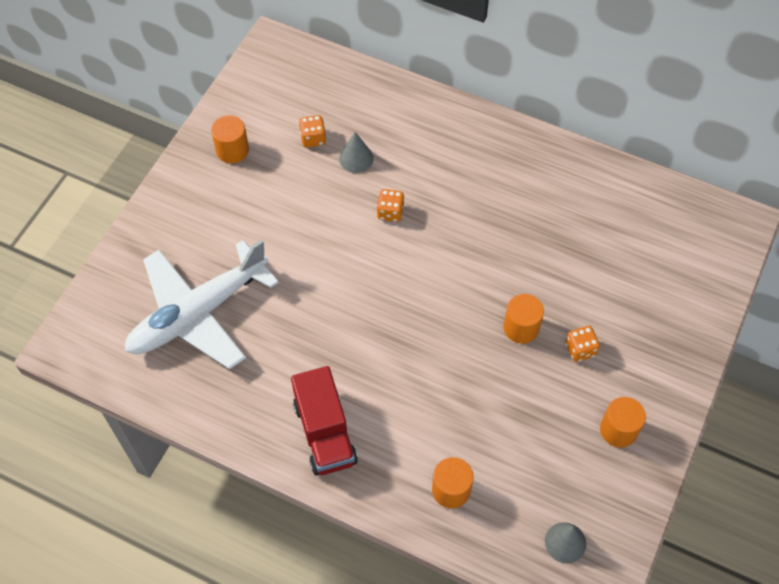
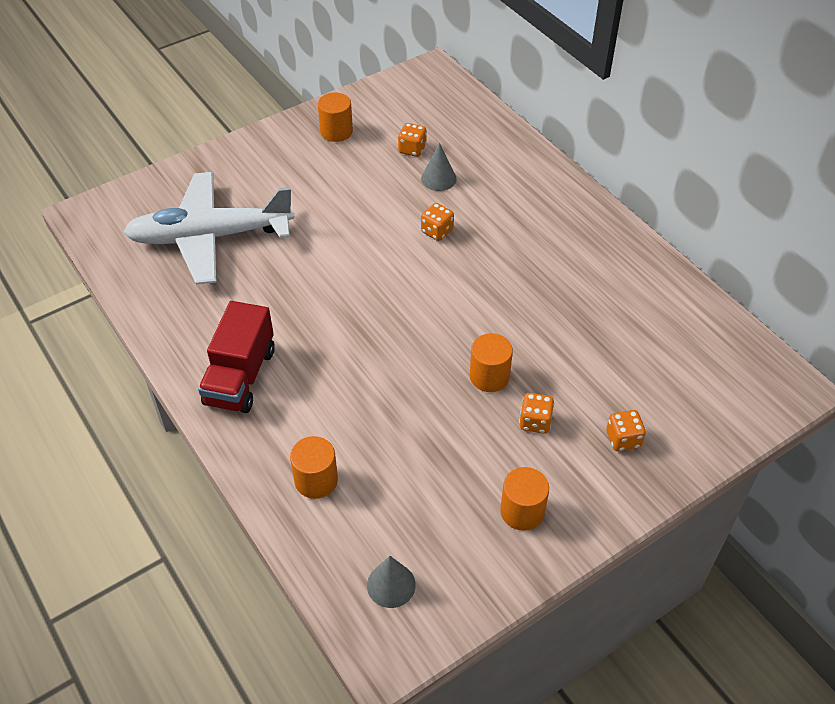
camera: 30 degrees right, 10 degrees down
(651, 330) = (623, 439): none -> orange dice

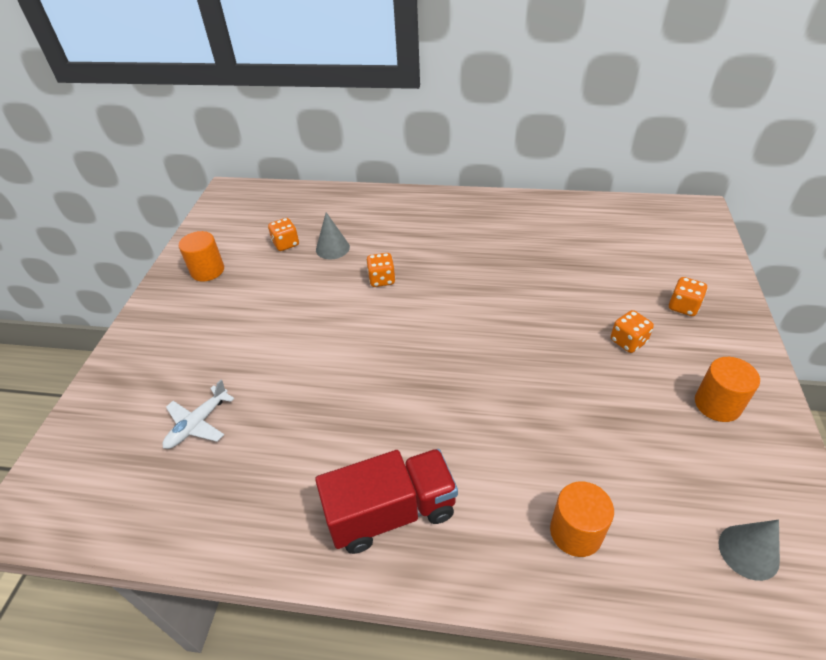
camera: 45 degrees left, 5 degrees down
(210, 237) = (198, 424): white plane -> white plane, size x0.41
(240, 377) = (391, 512): red truck -> red truck turned 75 degrees counterclockwise
(489, 376) = (558, 339): orange cylinder -> none

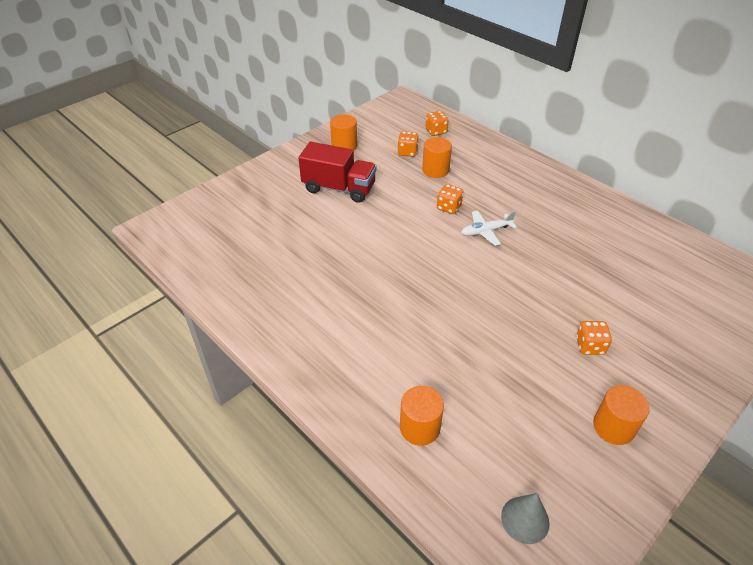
camera: 35 degrees right, 0 degrees up
(198, 424) = (264, 233): white plane -> white plane (486, 231)
(332, 248) = (435, 170): grey cone -> orange cylinder
(391, 512) = (322, 344): red truck -> red truck (339, 188)
(683, 306) = (668, 350): orange dice -> orange dice (436, 131)

